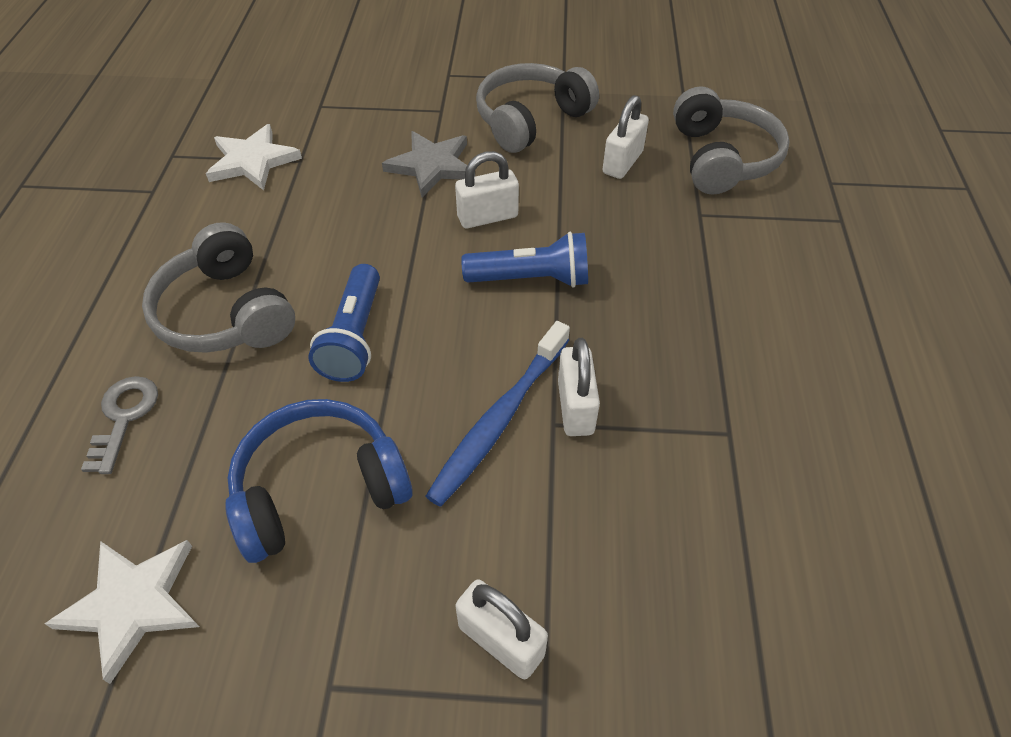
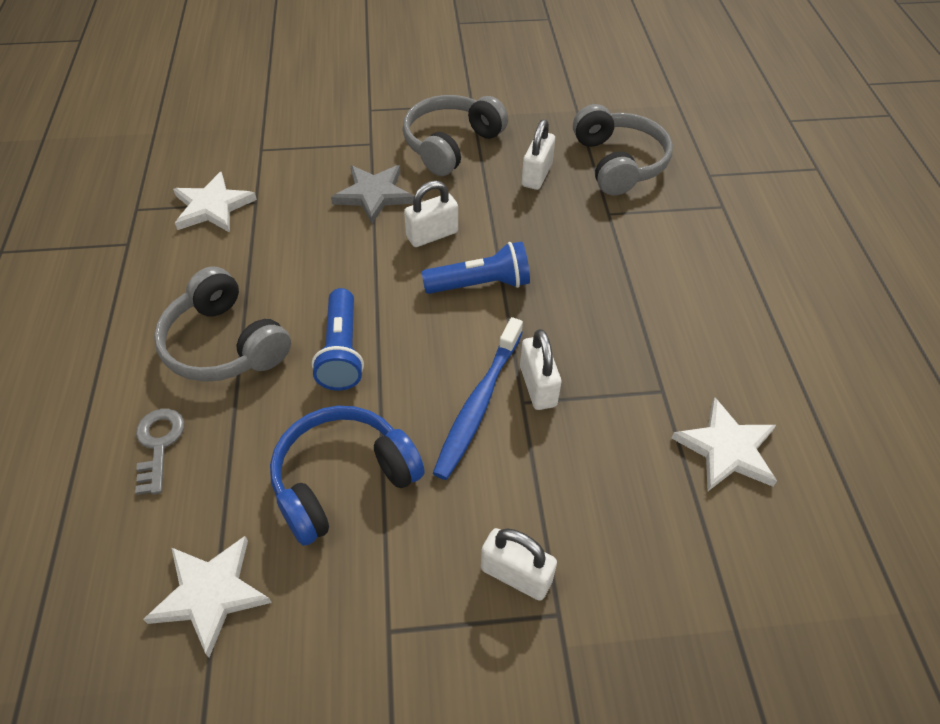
camera: 10 degrees left, 0 degrees up
(800, 518) = (726, 449): none -> white star

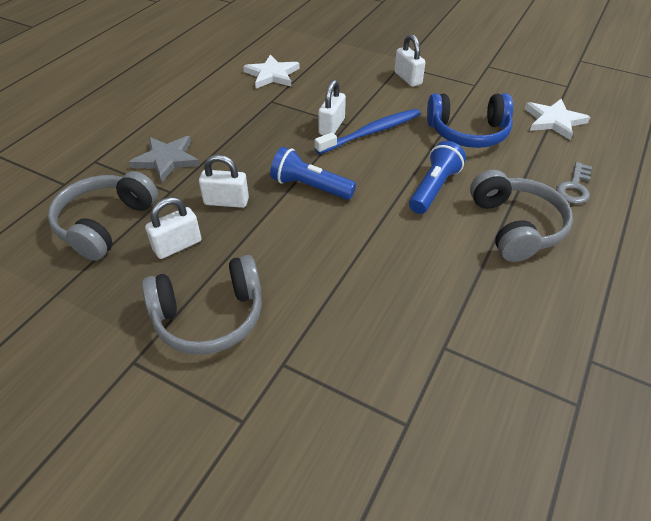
camera: 145 degrees left, 5 degrees down
(212, 206) = (490, 363): white star -> none
(374, 194) = (327, 296): grey star -> grey star (166, 160)
(432, 235) = (310, 236): white padlock -> white padlock (226, 201)

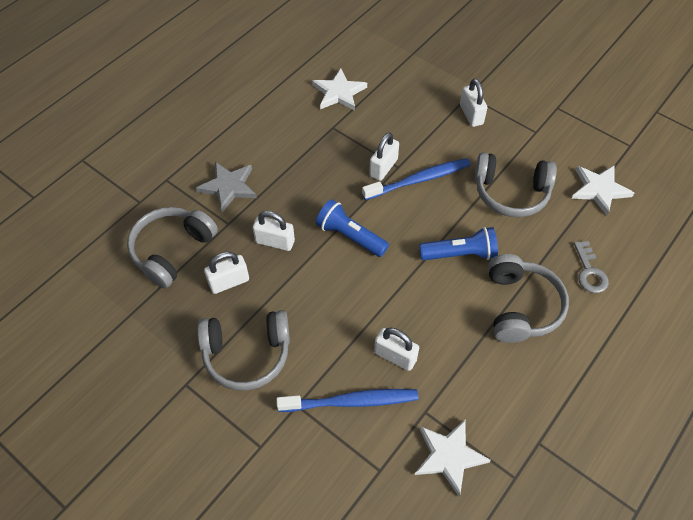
camera: 10 degrees right, 10 degrees up
(350, 349) = (351, 401): none -> blue toothbrush
(391, 293) = (395, 356): none -> white padlock
(433, 188) = (460, 254): blue flashlight -> blue flashlight turned 45 degrees clockwise
(468, 132) = (511, 193): blue headphones -> grey headphones
(489, 393) = (449, 456): none -> white star
(574, 187) = (589, 272): grey key -> grey key turned 45 degrees counterclockwise

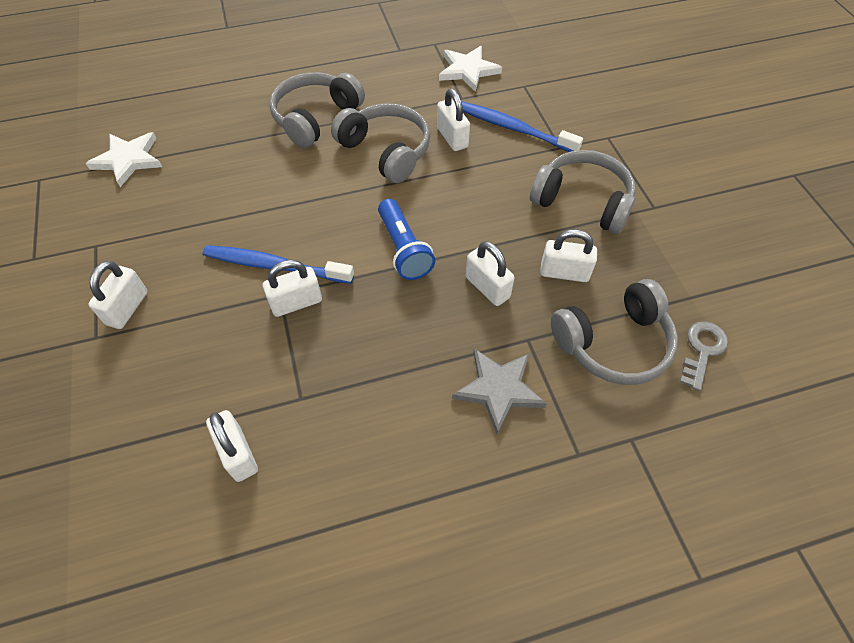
camera: 145 degrees left, 0 degrees up
(339, 92) = (238, 454): white star -> white padlock
(460, 254) = (317, 178): blue flashlight -> none
(511, 193) = (206, 201): grey headphones -> grey headphones (386, 151)
(589, 272) = (232, 111): grey key -> grey key (702, 350)

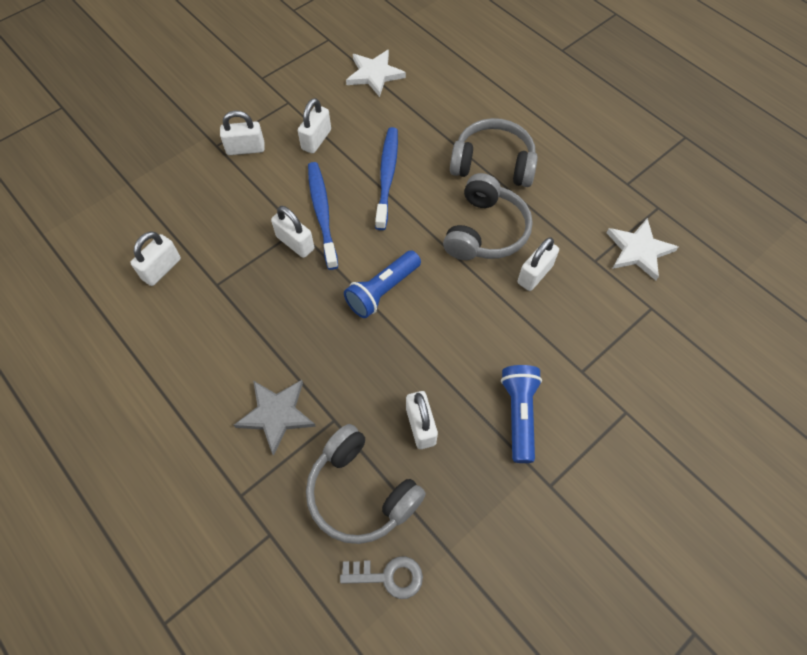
camera: 65 degrees right, 5 degrees up
(487, 287) = (373, 369): white padlock -> white padlock (316, 140)
(513, 128) = (581, 320): blue toothbrush -> blue toothbrush (387, 176)
(583, 201) = (519, 415): grey headphones -> blue flashlight

